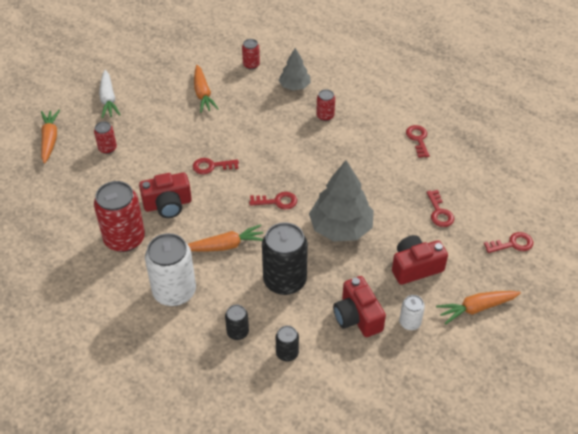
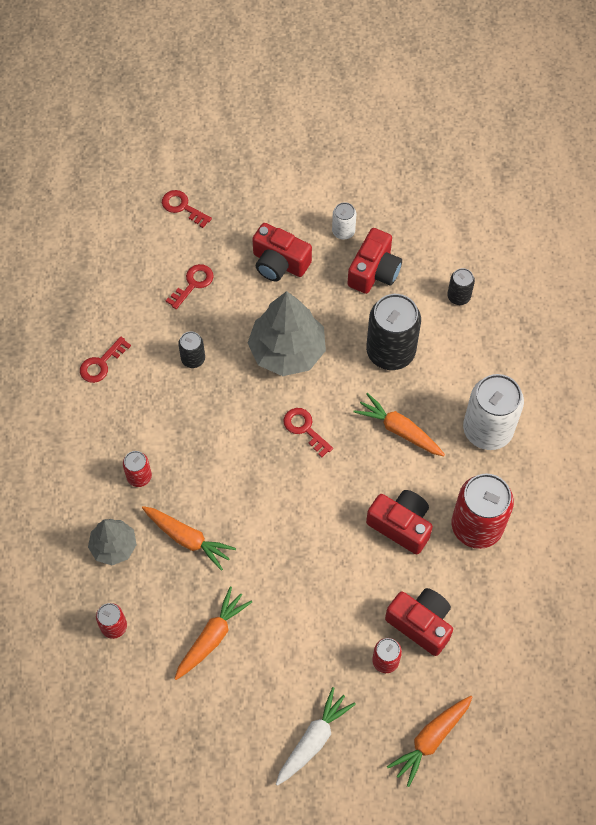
camera: 130 degrees left, 15 degrees up
(106, 175) = (421, 624): none -> red camera
(211, 166) = (314, 529): red key -> none
(237, 332) = (476, 347): black can -> black can (193, 359)
(476, 308) = (283, 194): orange carrot -> orange carrot (188, 539)

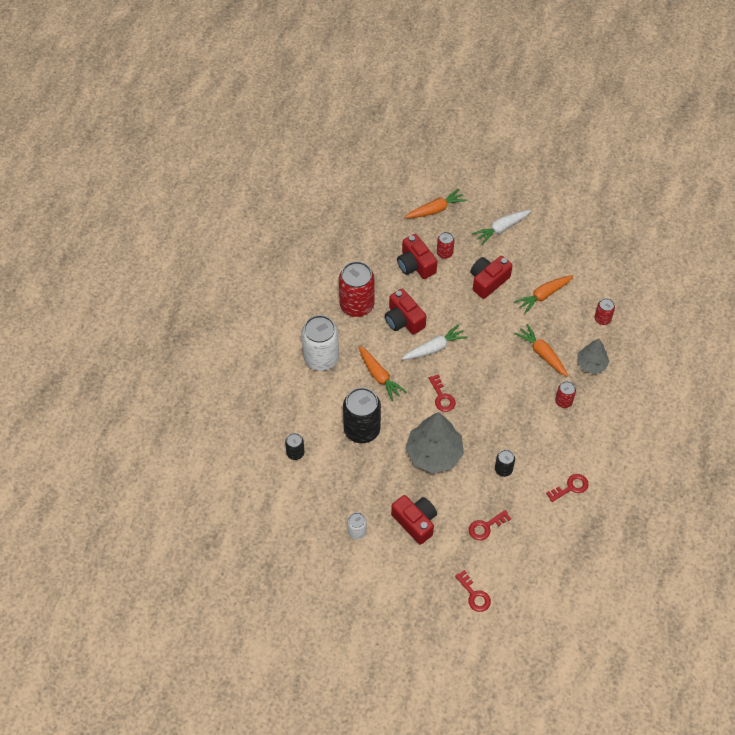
camera: 160 degrees left, 5 degrees down
(341, 496) = (434, 348): none -> white carrot
(374, 271) = (347, 492): red camera -> red camera (488, 281)

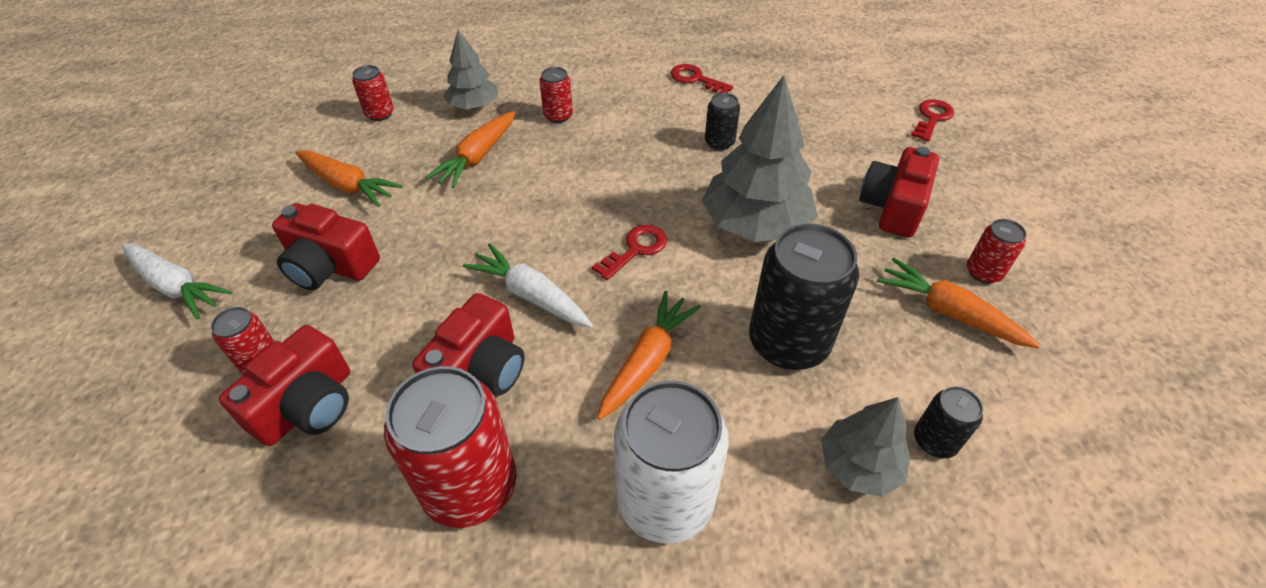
camera: 115 degrees left, 10 degrees down
(300, 422) = (859, 465): none -> grey tree
(357, 531) = (983, 272): white can -> red can
(435, 209) = (110, 427): orange carrot -> orange carrot (948, 312)
(485, 527) = (825, 135): red key -> none

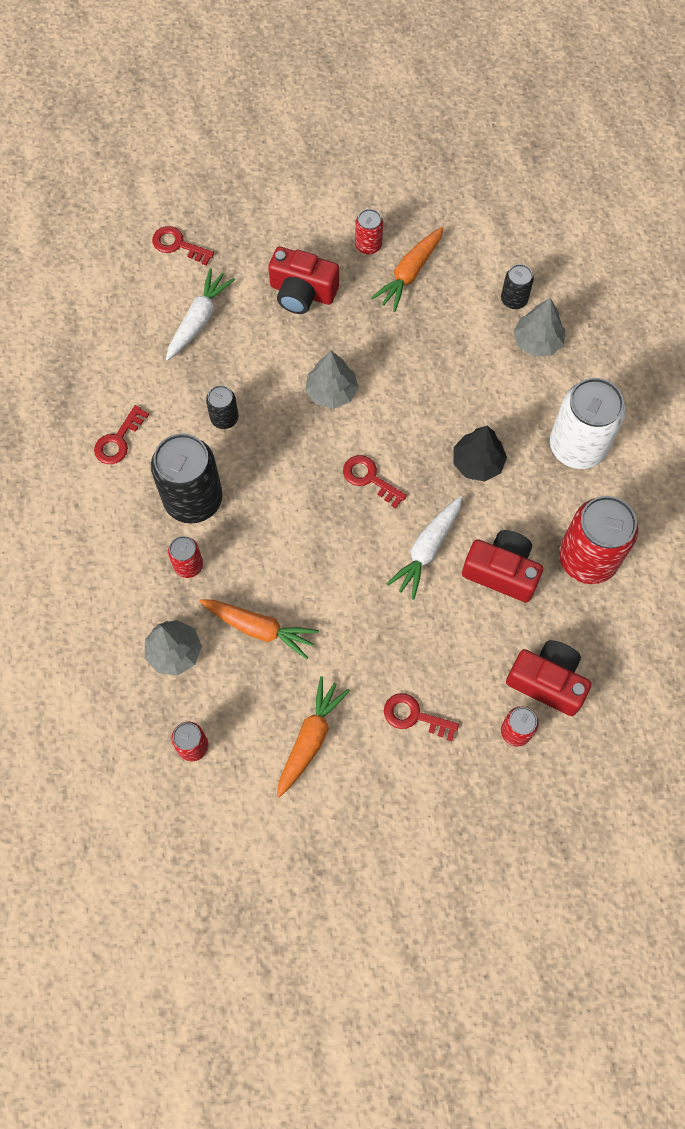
camera: 95 degrees left, 20 degrees up
(176, 286) = (451, 838): white carrot -> white carrot (199, 320)
(330, 266) = (414, 716): red camera -> red key
(647, 361) = (477, 462): orange carrot -> black tree
(755, 224) = (331, 391): grey tree -> grey tree, size x0.58
(788, 343) = (449, 374): black can -> black can (193, 499)

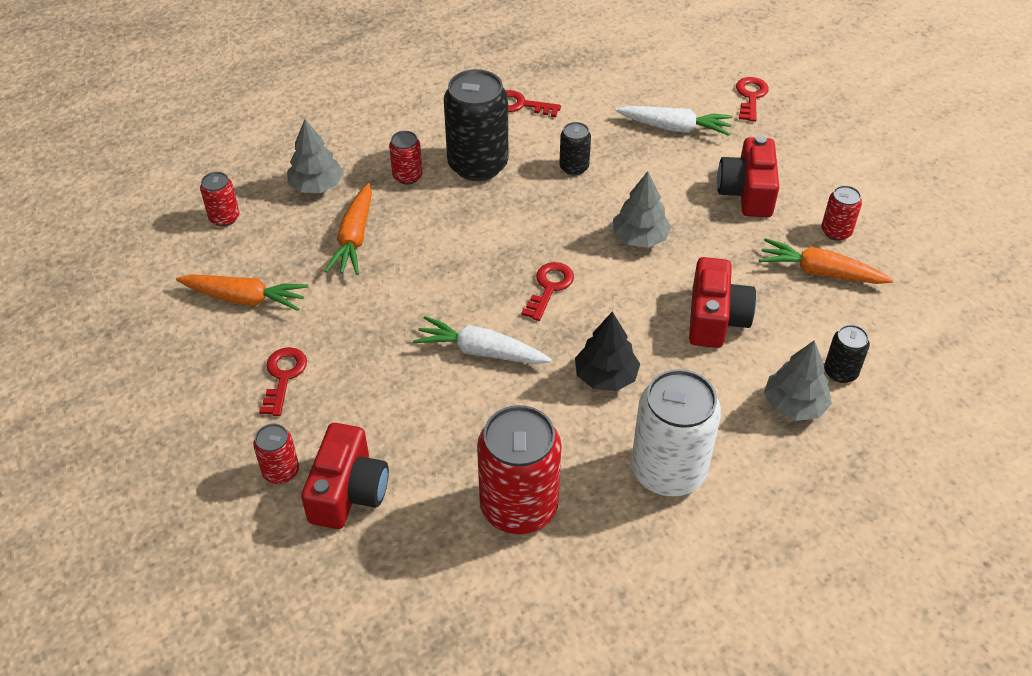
camera: 75 degrees right, 20 degrees down
(501, 571) = (475, 423): red camera -> red camera (715, 319)

